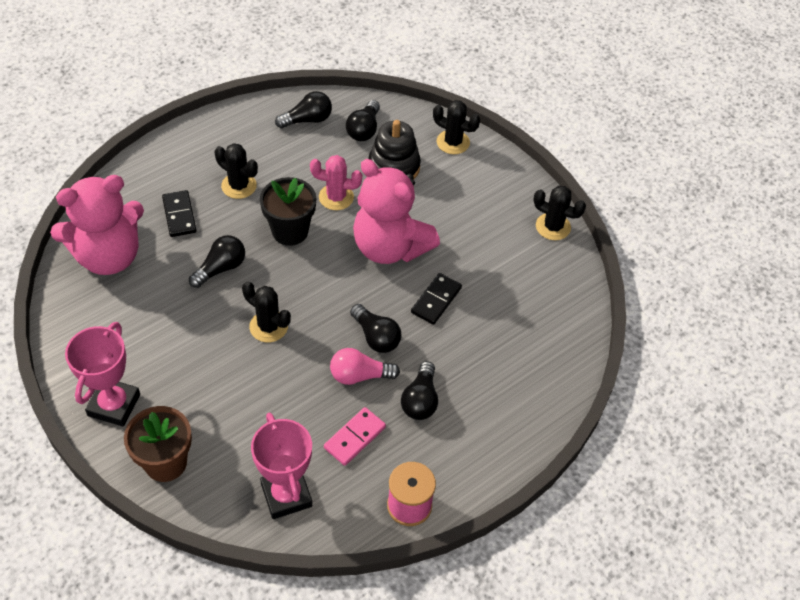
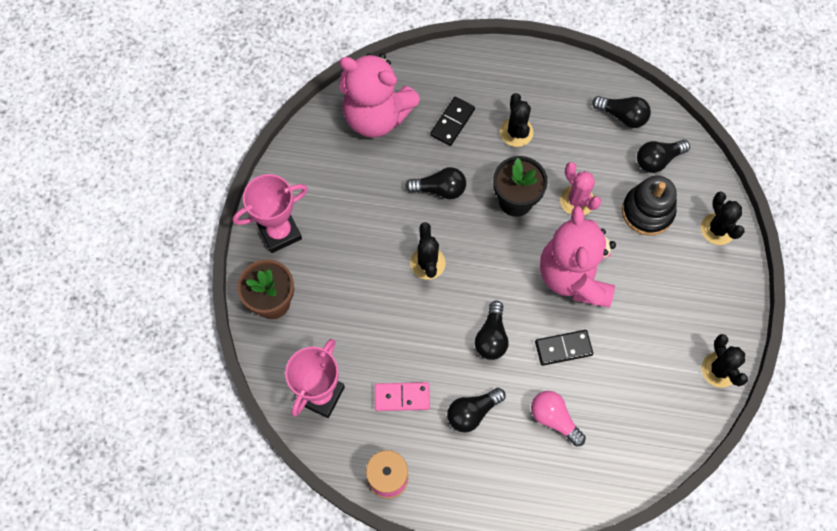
camera: 50 degrees right, 15 degrees up
(359, 375) = (451, 355): pink light bulb -> pink light bulb (554, 419)

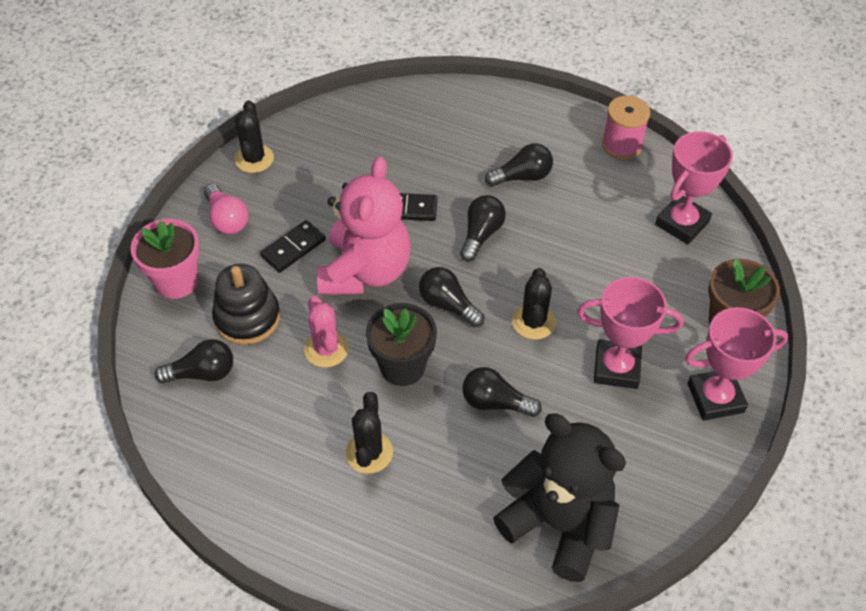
camera: 165 degrees left, 15 degrees down
(356, 239) = (616, 368): none -> pink trophy
(376, 116) = (559, 524): pink teddy bear -> black teddy bear
(402, 397) = (593, 203): pink domino -> none
(452, 122) = (452, 487): black domino -> black domino (293, 248)
(554, 419) = (440, 155): pink light bulb -> pink light bulb (227, 219)
(622, 116) = (217, 440): black light bulb -> black light bulb (448, 305)
(717, 229) = (176, 281): black cactus -> pink flower pot

